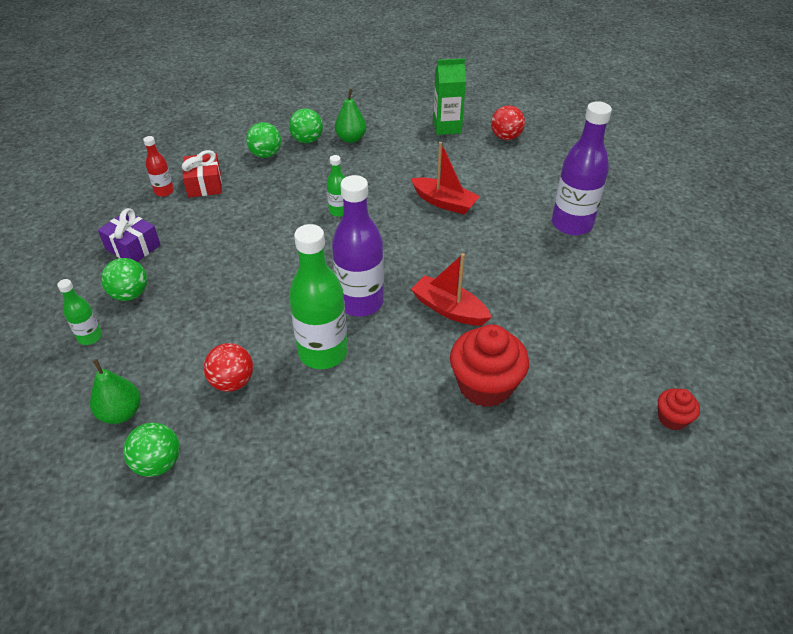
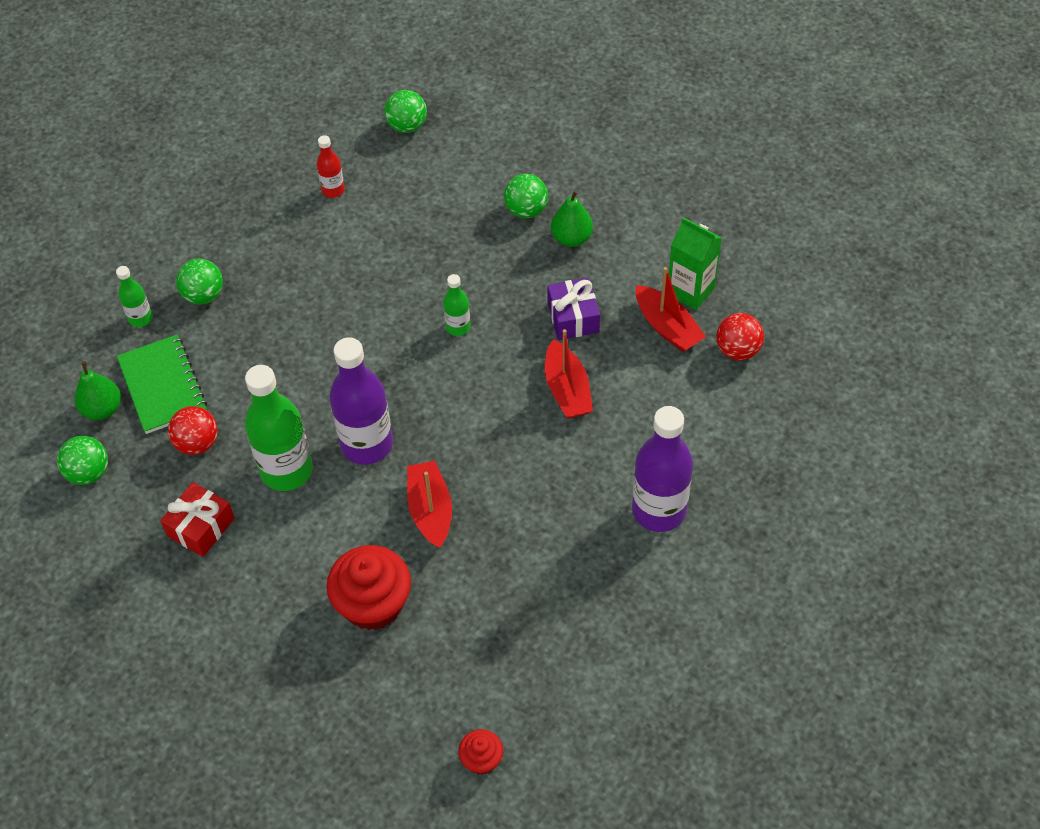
camera: 45 degrees right, 10 degrees up
(133, 247) = (250, 242): purple gift -> purple gift (573, 317)
(159, 366) = (162, 386): none -> green notebook
(204, 184) = (374, 205): red gift -> red gift (201, 527)
(266, 154) = (467, 203): green ball -> green ball (407, 126)
(457, 147) = (667, 327): none -> red boat

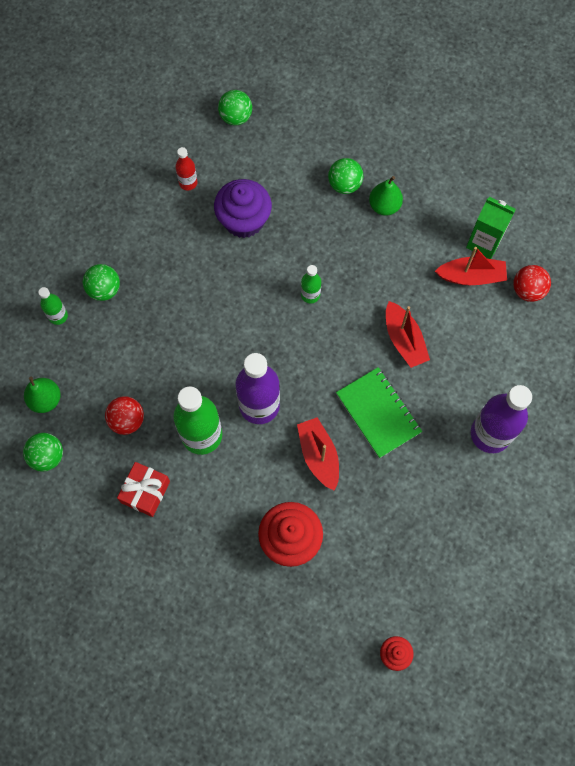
camera: 10 degrees left, 15 degrees up
(162, 386) = (89, 374): green notebook -> green notebook (378, 413)
(392, 237) = (244, 220): none -> purple cupcake
(573, 317) = (398, 276): purple gift -> none
(667, 327) = (471, 276): red boat -> red boat turned 45 degrees counterclockwise

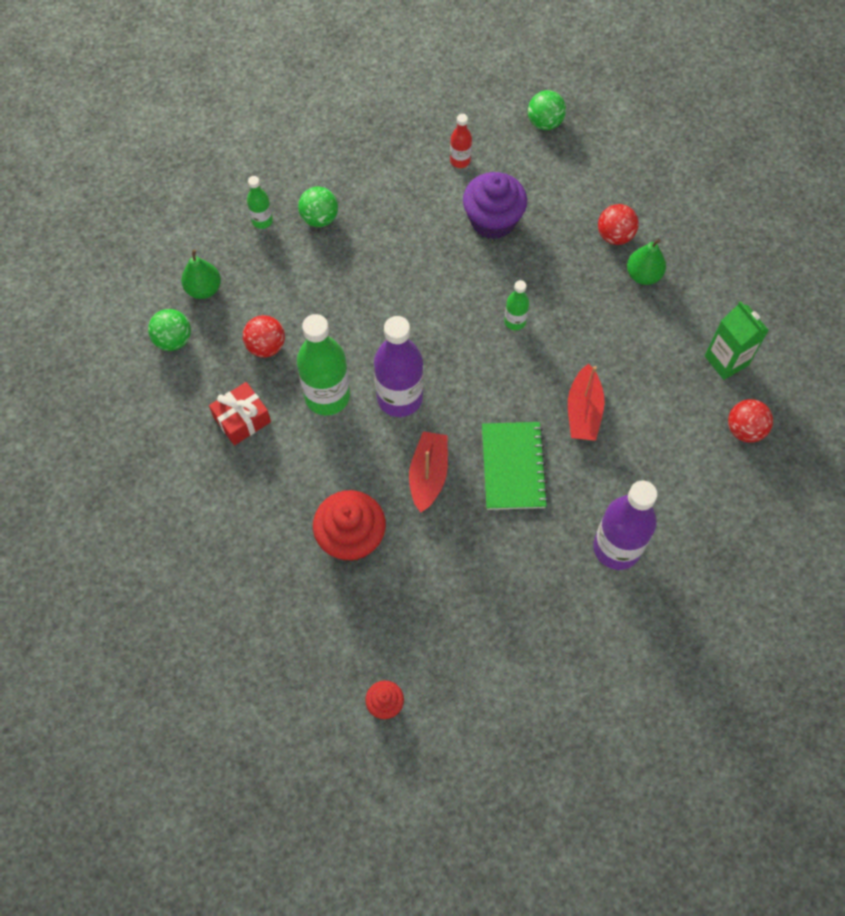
camera: 30 degrees right, 5 degrees down
(344, 185) = (615, 236): green ball -> red ball
(471, 276) = (692, 386): red boat -> none

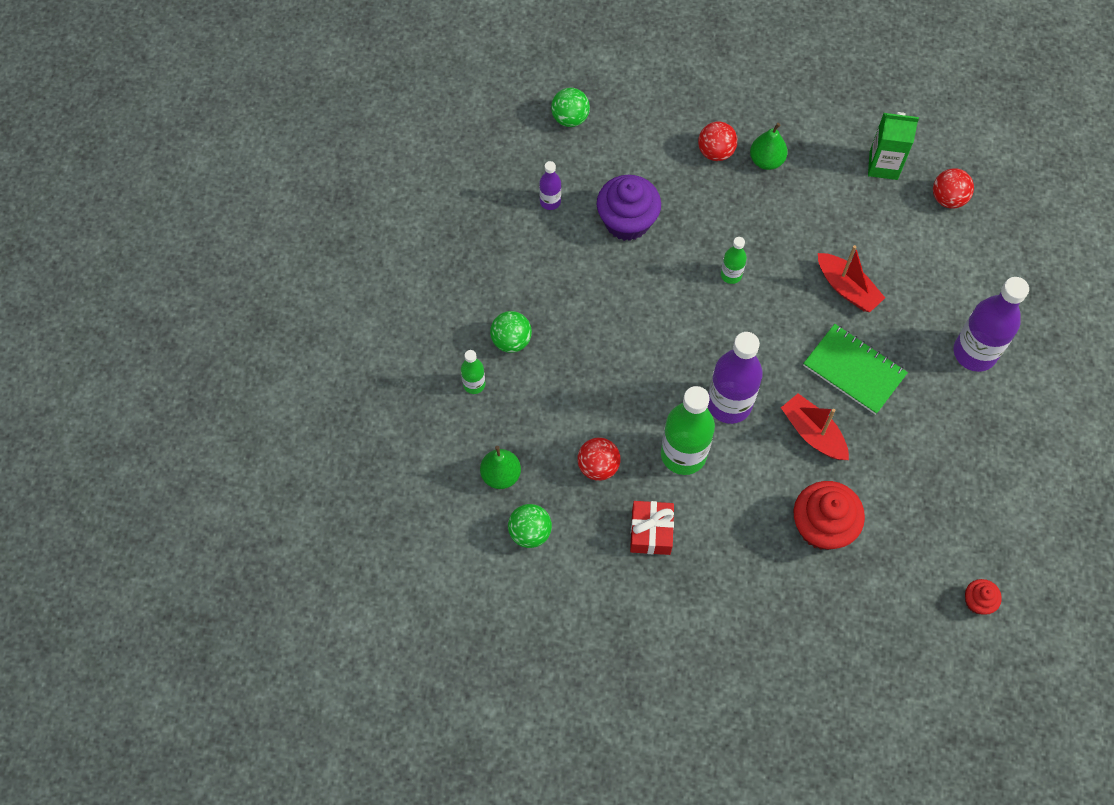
camera: 50 degrees left, 0 degrees up
(460, 160) = (550, 202): red bottle -> purple bottle

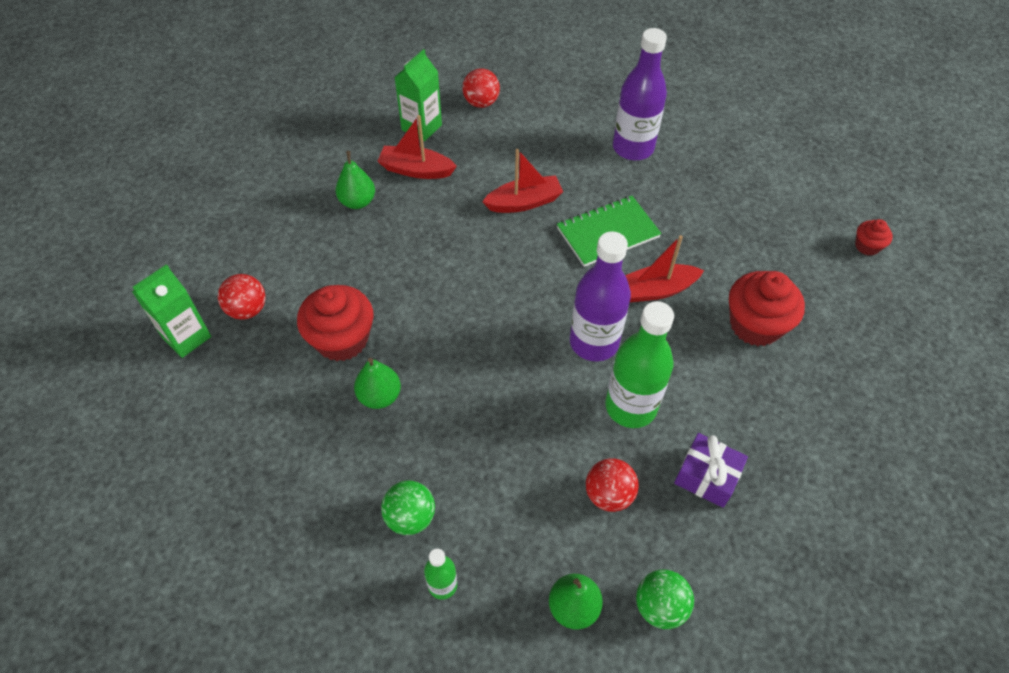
camera: 65 degrees left, 10 degrees down
(550, 202) = (269, 400): purple bottle -> none
(570, 118) = (187, 337): green ball -> green carton
(593, 272) = (379, 396): none -> green pear
(627, 221) = (342, 339): purple cupcake -> red cupcake
(651, 532) = (706, 476): red gift -> purple gift
(715, 152) = (320, 234): red ball -> red ball (247, 309)
(731, 275) = (457, 280): green bottle -> none
(830, 186) = (416, 170): none -> red boat

